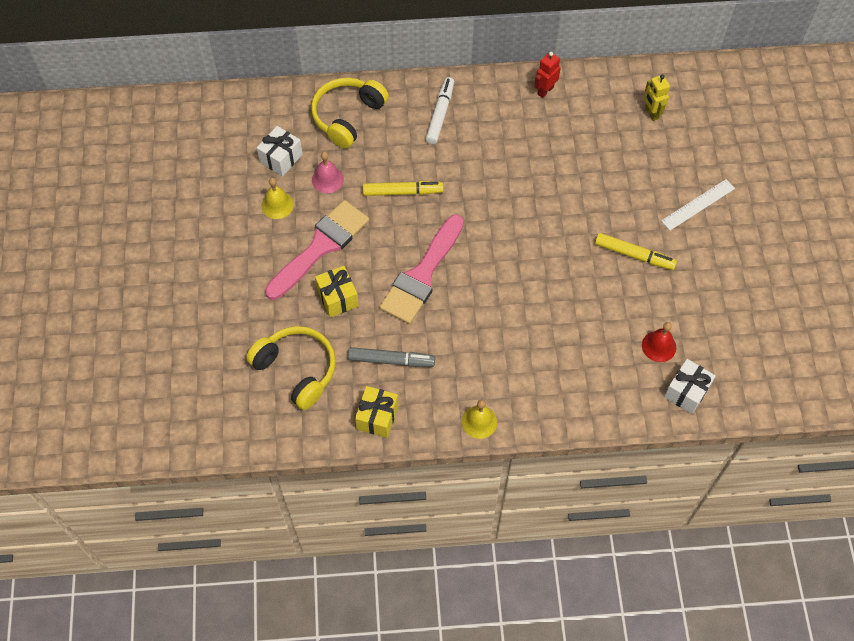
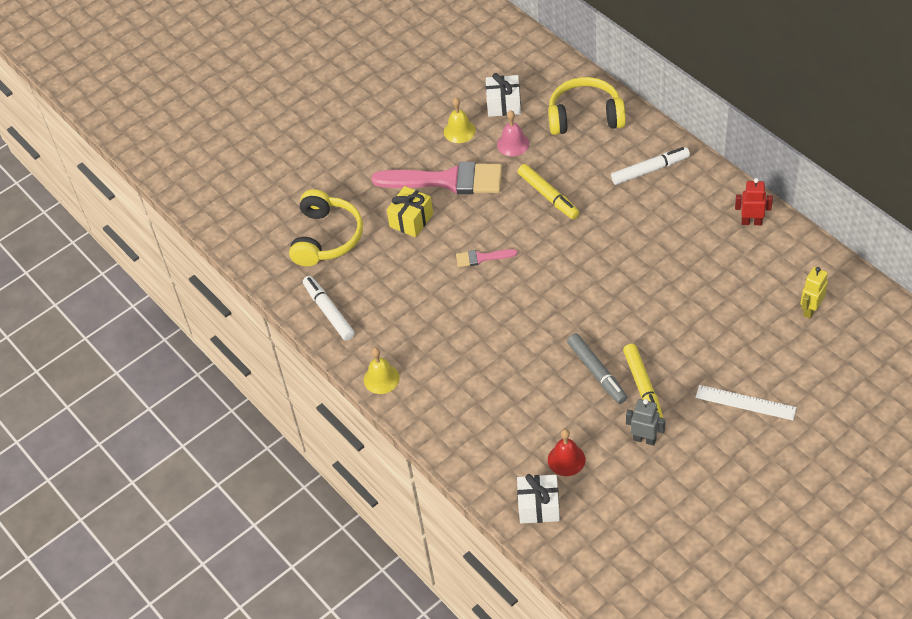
camera: 60 degrees right, 10 degrees down
(377, 417) = (329, 312): yellow gift -> white marker
(391, 360) = (386, 288): grey marker -> grey marker (597, 372)
(422, 275) = (482, 258): pink brush -> pink brush, size x0.45
(680, 285) = (644, 439): none -> grey robot

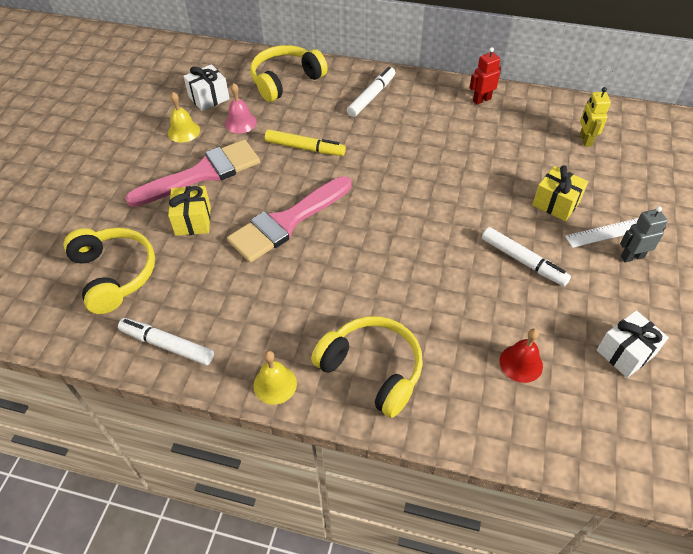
camera: 40 degrees left, 0 degrees up
(455, 405) = (372, 370): none -> yellow headphones
(482, 258) = (287, 222): pink brush -> pink brush, size x2.22
(539, 507) = (539, 426): white gift -> white gift (625, 352)
(597, 372) = (474, 269): grey marker -> none
(643, 387) = (523, 261): yellow marker -> white marker
(644, 439) = (568, 305): grey robot -> grey robot (632, 257)
(720, 354) = (556, 203): none -> yellow gift

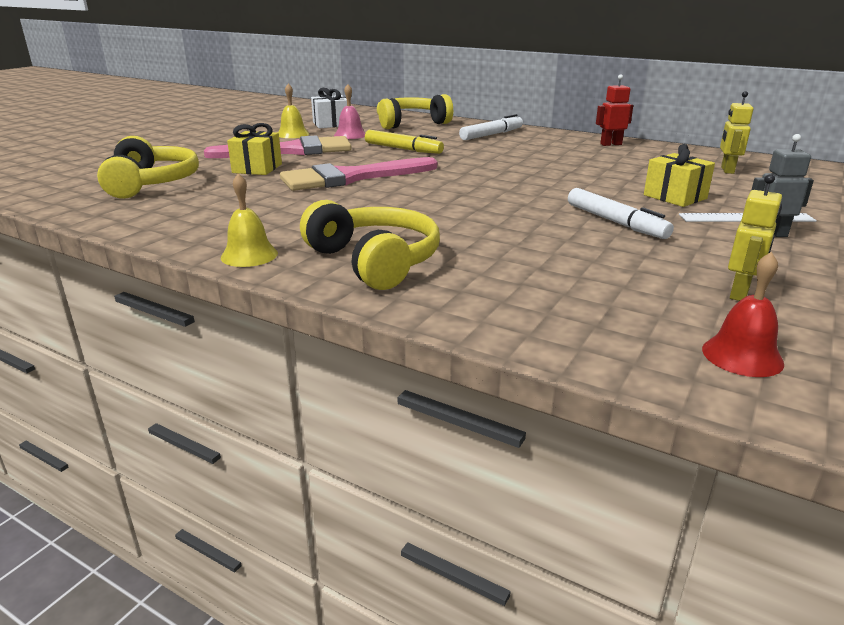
camera: 15 degrees right, 25 degrees down
(167, 345) = (158, 221): white marker -> none
(521, 363) = (577, 281): red bell -> red bell (742, 356)
(625, 352) = (740, 293): white gift -> yellow robot

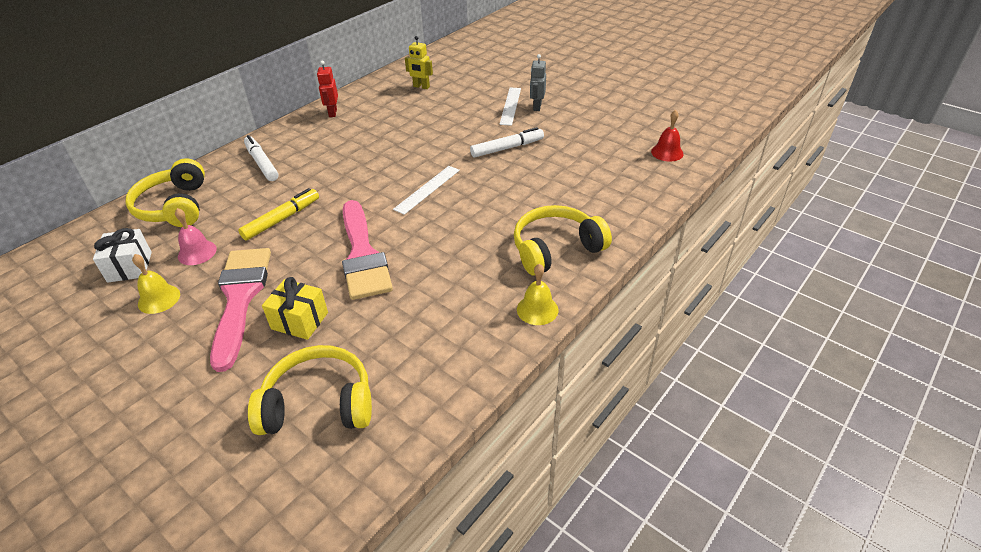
camera: 80 degrees left, 15 degrees up
(482, 191) = (427, 189): none -> white ruler
(675, 197) = (467, 118): yellow gift -> none
(740, 293) = (608, 136): yellow robot -> none

